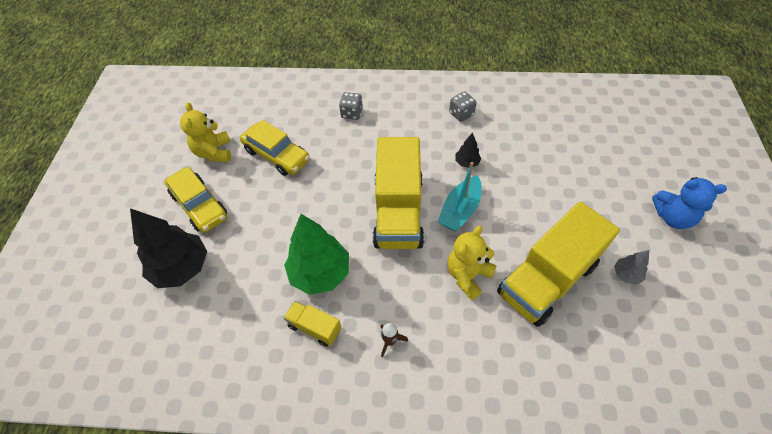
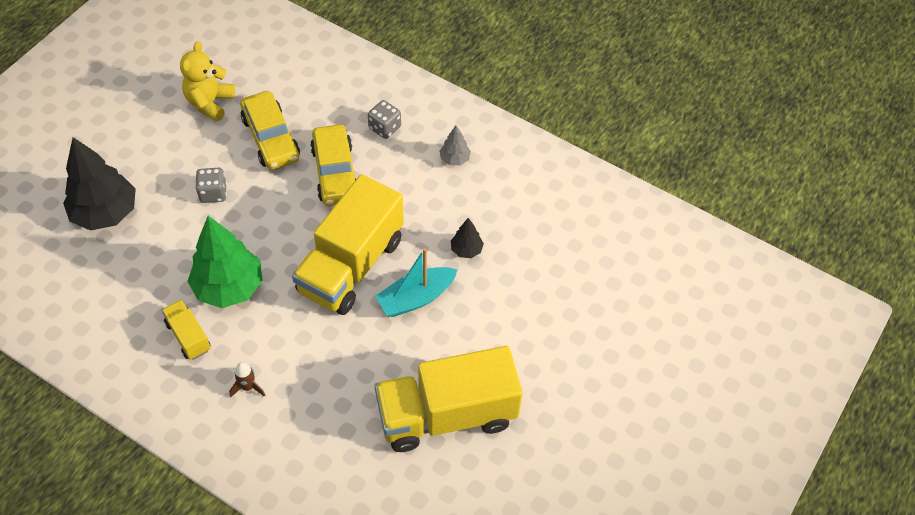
camera: 25 degrees right, 0 degrees up
(199, 205) = (159, 156): yellow car -> yellow car (335, 173)
(461, 114) = (507, 190): grey dice -> grey dice (213, 193)
(468, 275) = (370, 368): yellow teddy bear -> none
(626, 274) = (534, 456): grey tree -> grey tree (454, 159)
(672, 217) = (643, 428): blue teddy bear -> none

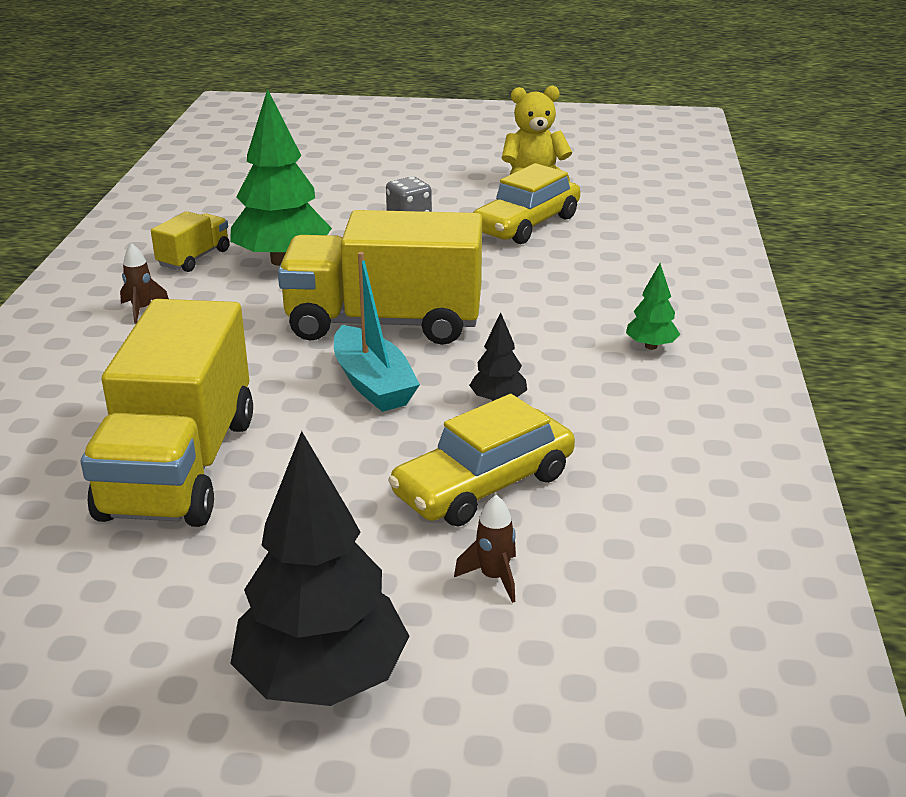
camera: 65 degrees right, 25 degrees down
(105, 213) = (325, 178): black tree -> black tree (322, 678)
(335, 173) = (521, 273): yellow car -> yellow car (483, 485)
(384, 128) = (636, 284): grey dice -> none
(416, 298) = (373, 384): turquoise boat -> turquoise boat turned 150 degrees counterclockwise
(447, 415) = (180, 467): yellow truck -> yellow truck turned 135 degrees counterclockwise
(454, 159) = (651, 346): grey tree -> green tree
(603, 317) = (494, 577): none -> brown rocket

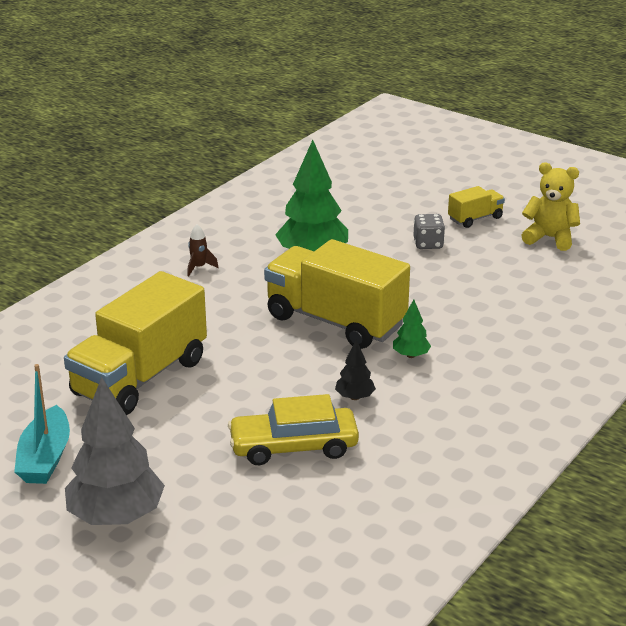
camera: 30 degrees right, 0 degrees up
(194, 258) = (259, 238): yellow truck -> yellow truck (475, 218)
(322, 678) = (116, 516): black tree -> grey tree
(373, 384) = (290, 361): turquoise boat -> turquoise boat (45, 458)
(494, 577) = (247, 500): brown rocket -> none
(526, 224) = (506, 273): yellow car -> none
(651, 346) = (494, 393): green tree -> green tree (411, 355)

